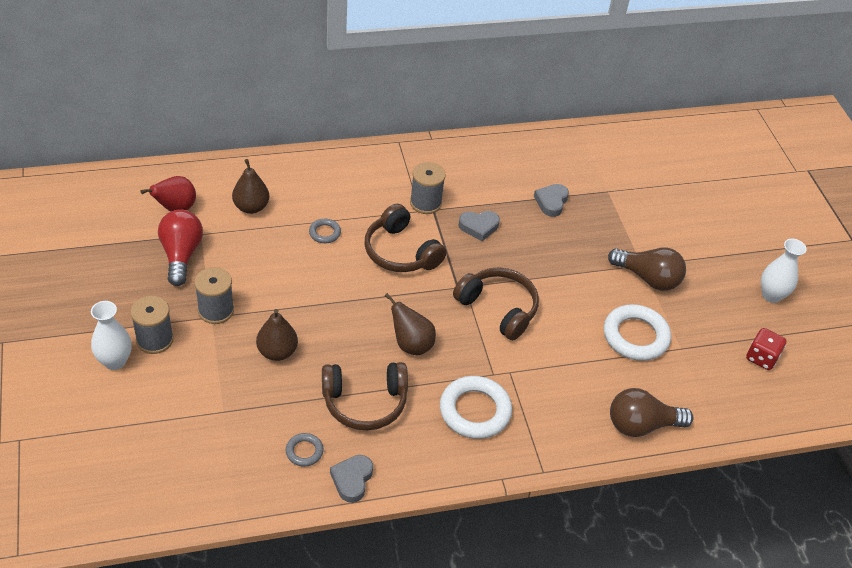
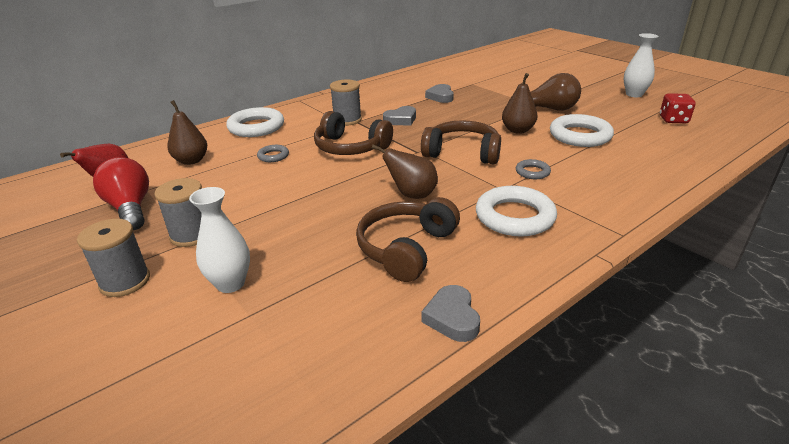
camera: 20 degrees left, 15 degrees down
(115, 361) = (75, 320): white vase -> white vase (230, 283)
(277, 352) = (281, 243): brown pear -> brown pear (517, 130)
(304, 451) = (375, 314): grey ring -> grey ring (532, 172)
(331, 176) = (256, 127): none -> white ring
(365, 402) = (406, 248): brown headphones -> brown headphones turned 150 degrees clockwise
(641, 425) = (653, 178): brown light bulb -> none

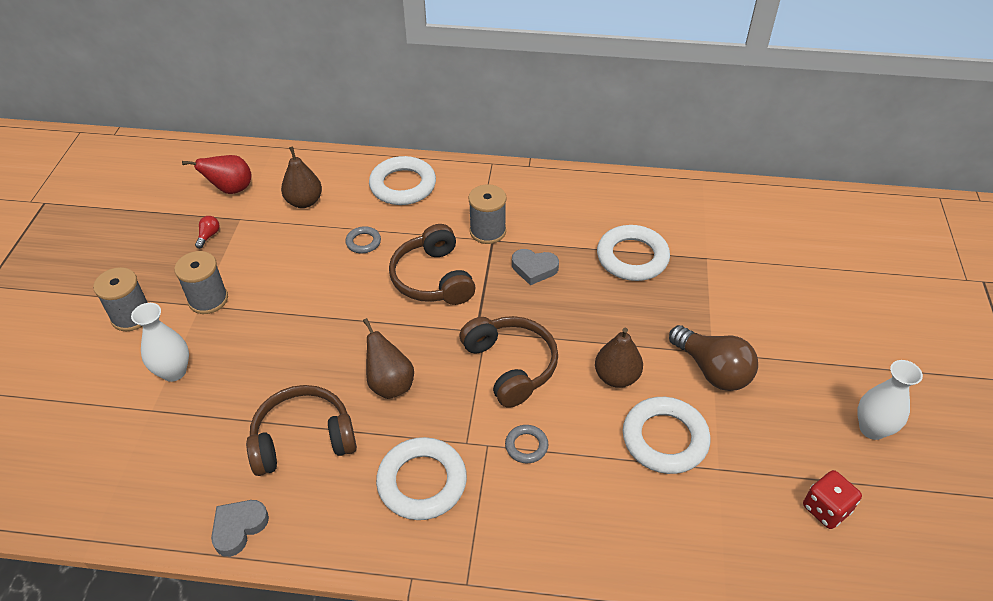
camera: 45 degrees right, 15 degrees up
(130, 208) = (209, 236): red light bulb -> red light bulb, size x0.42
(440, 97) = (632, 257): grey heart -> white ring

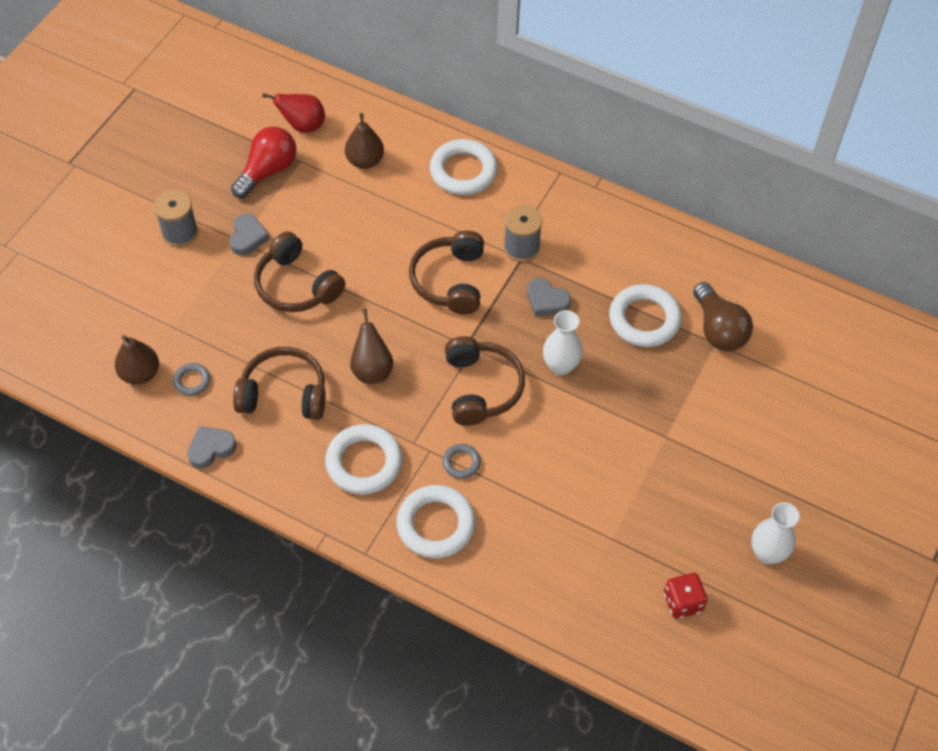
camera: 20 degrees right, 10 degrees up
(174, 371) = (200, 297): white vase -> white vase (560, 366)
(208, 299) = (248, 237): grey spool -> grey heart
(209, 236) = (267, 171): red light bulb -> red light bulb, size x2.37
(277, 329) = (296, 285): none -> brown headphones
(363, 242) = (402, 222): grey ring -> grey ring (192, 381)
(616, 377) = (568, 429): brown pear -> brown pear (140, 373)
(665, 439) = (580, 498): white ring -> white ring (436, 525)
(712, 370) = (656, 453): brown light bulb -> brown light bulb (718, 329)

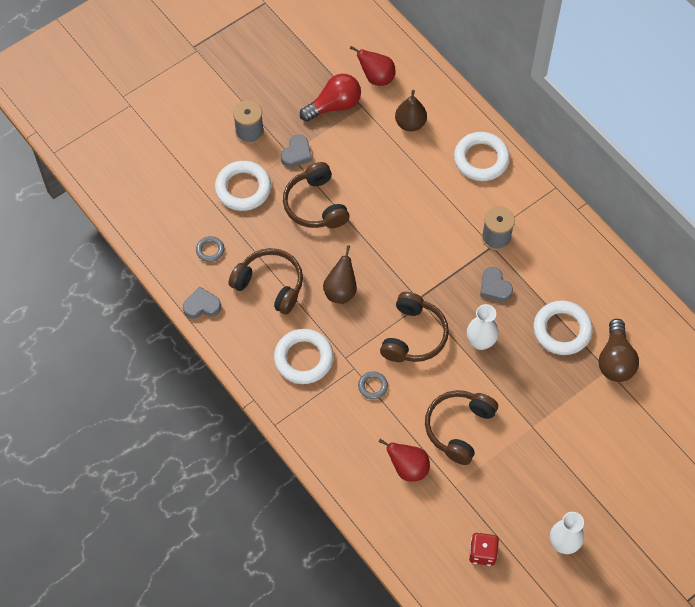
camera: 25 degrees right, 5 degrees up
(140, 373) = (176, 230): brown pear -> none
(436, 525) = (333, 424): white ring -> white ring (243, 188)
(450, 280) = (429, 243): brown headphones -> brown headphones (458, 428)
(548, 540) = (408, 468): none -> red pear

